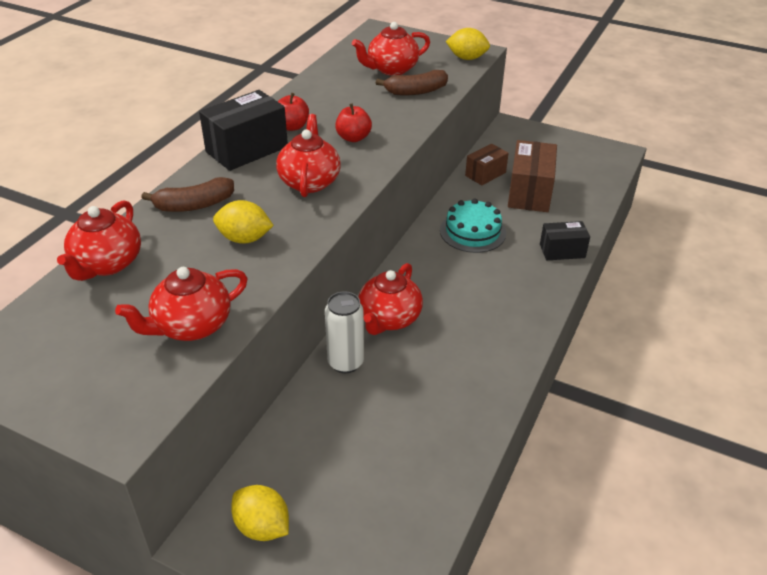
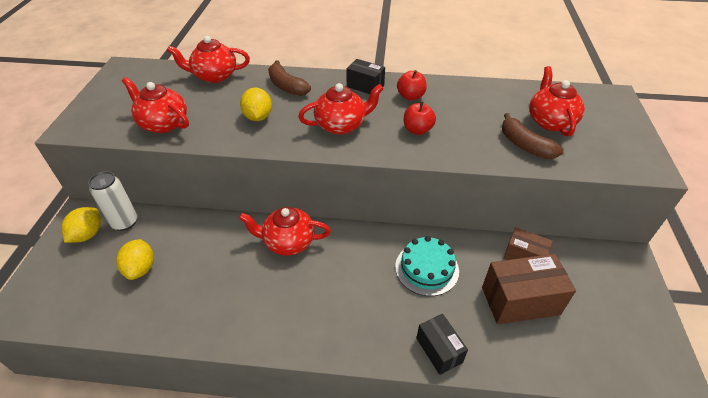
camera: 70 degrees right, 5 degrees up
(247, 149) = (365, 86): black box -> black box, size x0.60
(345, 362) = (234, 231): white can -> white can (125, 222)
(391, 69) = (550, 121): red teapot -> red teapot turned 45 degrees clockwise
(467, 58) = (626, 163): yellow lemon -> yellow lemon (141, 268)

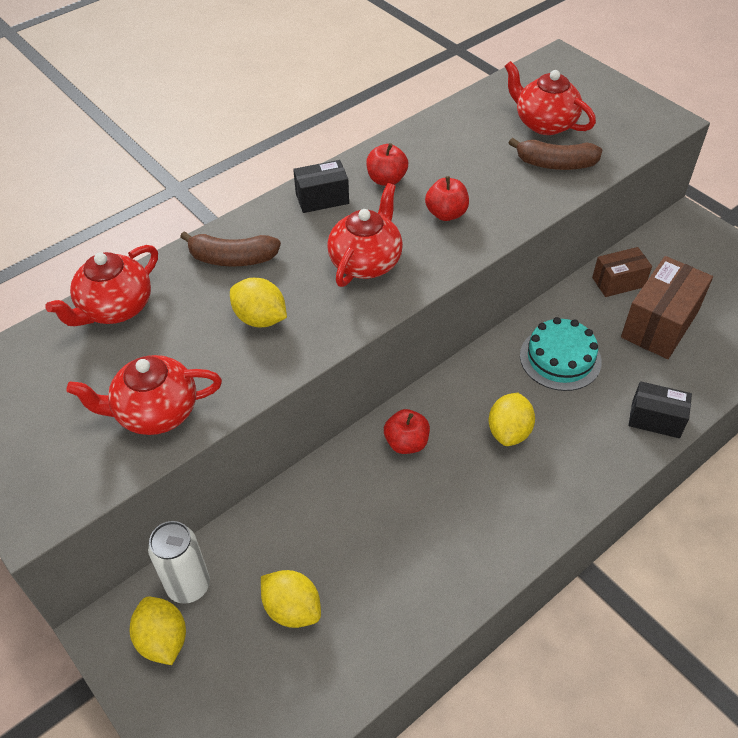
camera: 45 degrees left, 5 degrees up
(288, 242) = (406, 443): red teapot -> red apple
(344, 280) = (509, 431): none -> yellow lemon

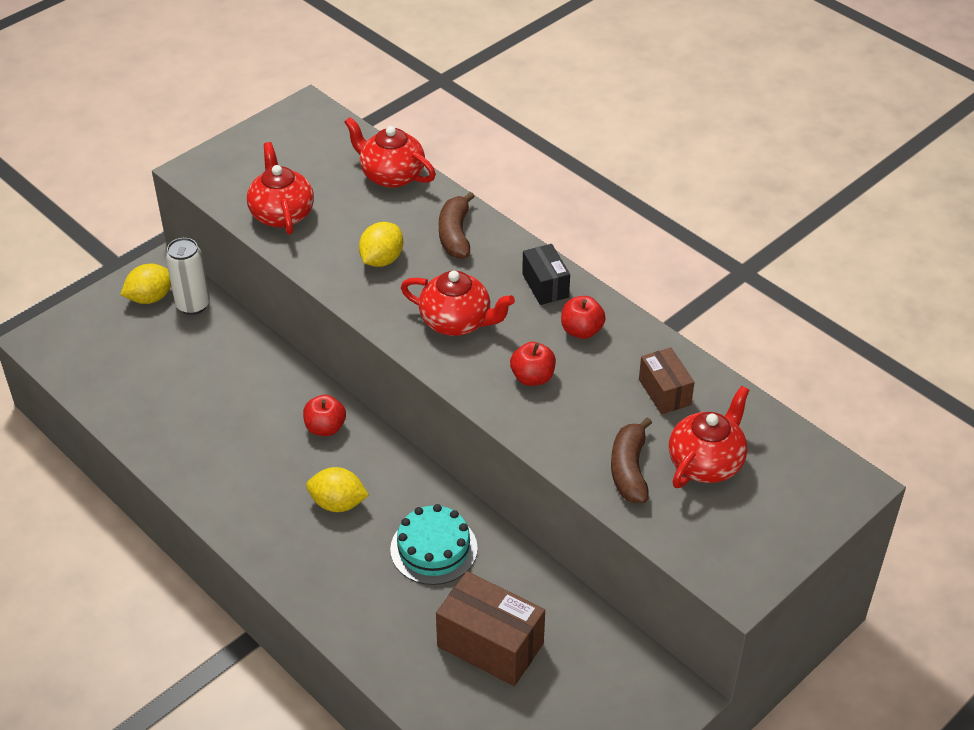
camera: 85 degrees right, 5 degrees down
(292, 609) = (168, 365): yellow lemon -> none
(618, 282) = (555, 610): brown box -> brown box (664, 392)
(655, 419) = (354, 626): black box -> none

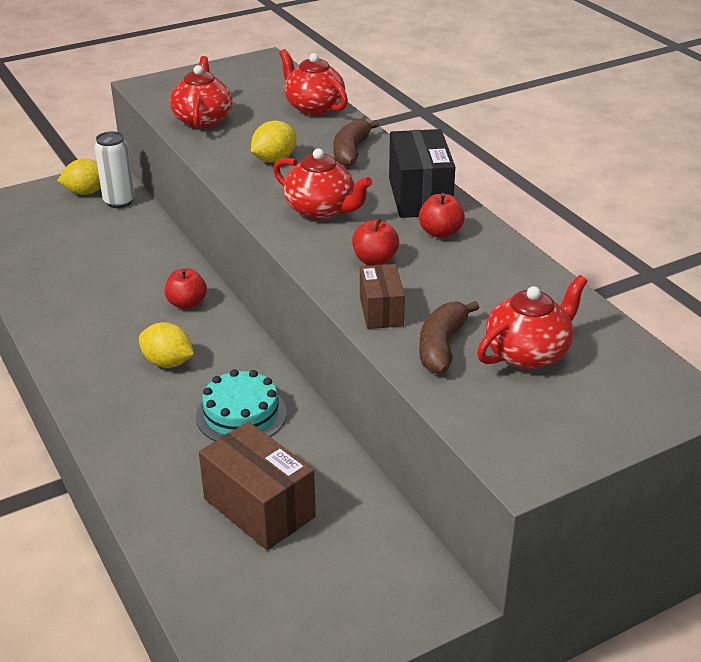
camera: 15 degrees right, 10 degrees down
(545, 285) = (419, 196): black box -> black box, size x1.67
(664, 392) = (506, 290): brown box -> brown box (381, 311)

